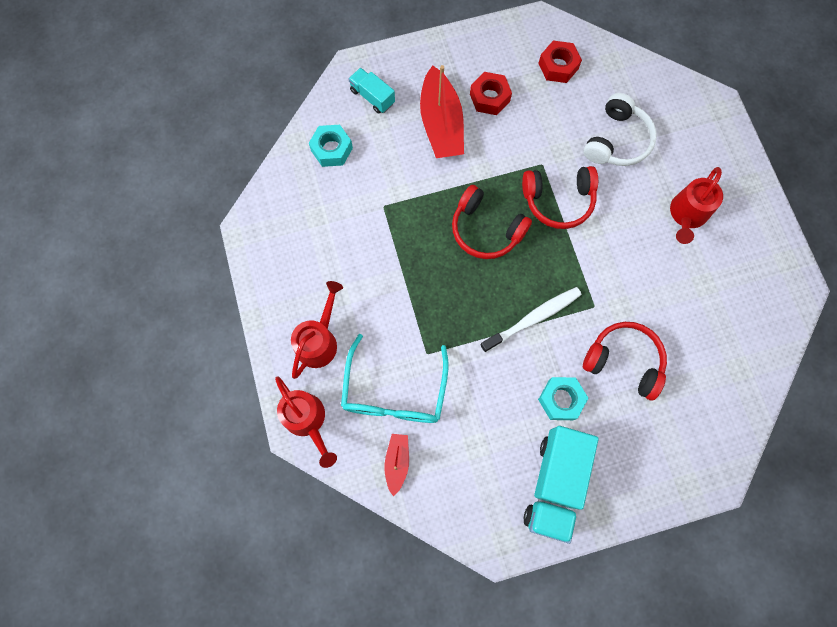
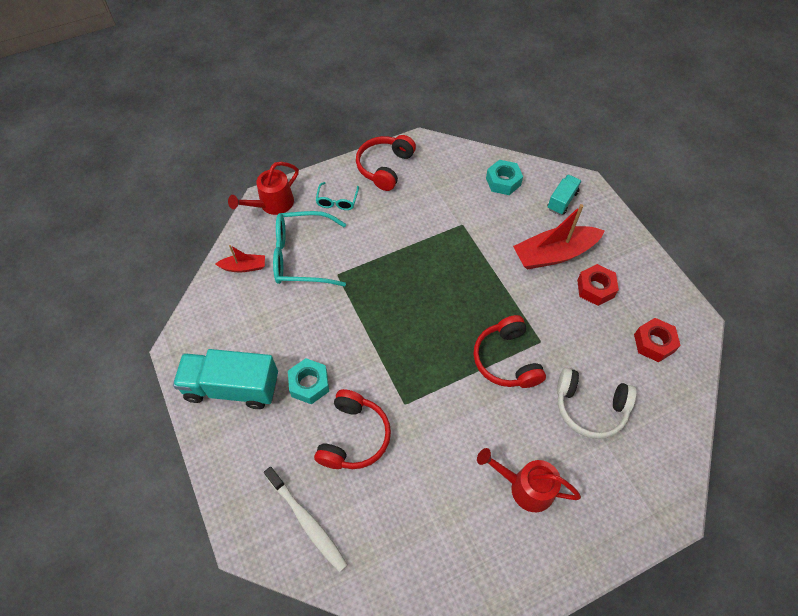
camera: 80 degrees right, 15 degrees down
(319, 340) = (337, 201): red watering can -> turquoise glasses
(486, 229) = (460, 303): red headphones -> red headphones (385, 167)
(533, 318) = (382, 351): white toothbrush -> white toothbrush (307, 521)

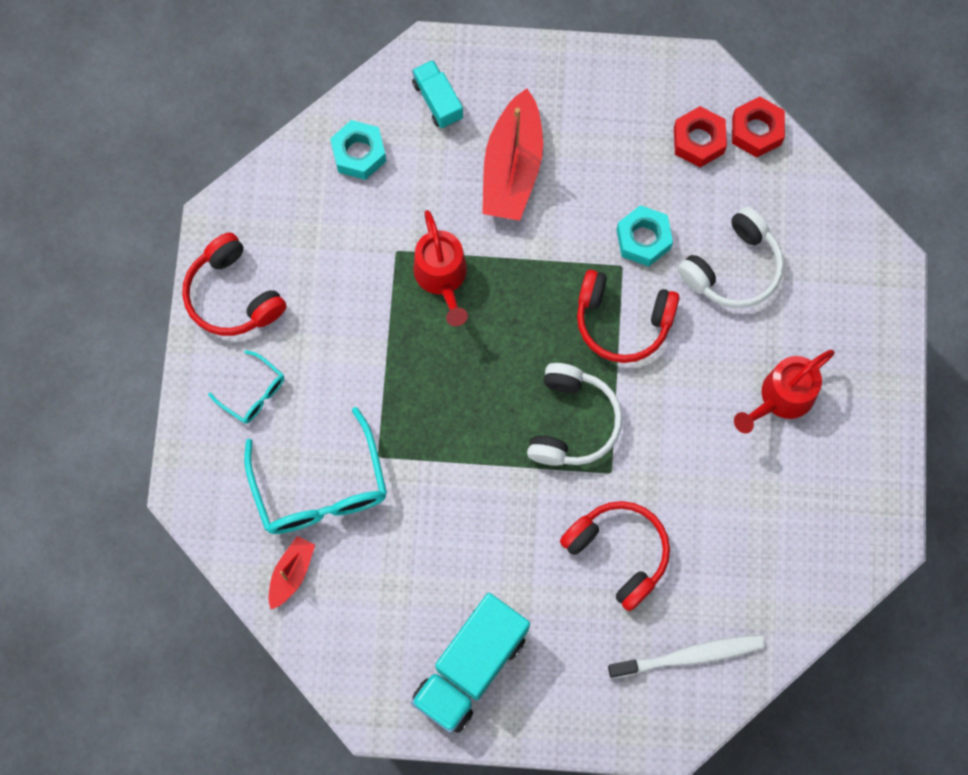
camera: 60 degrees left, 15 degrees up
(272, 204) = (203, 486): red watering can -> red watering can (442, 278)
(301, 256) = (320, 488): turquoise glasses -> turquoise glasses turned 45 degrees counterclockwise
(309, 384) = (520, 571): turquoise nut -> turquoise nut (643, 239)
(422, 364) = (571, 422): none -> white headphones
(595, 288) = (590, 153): red nut -> red nut (756, 131)

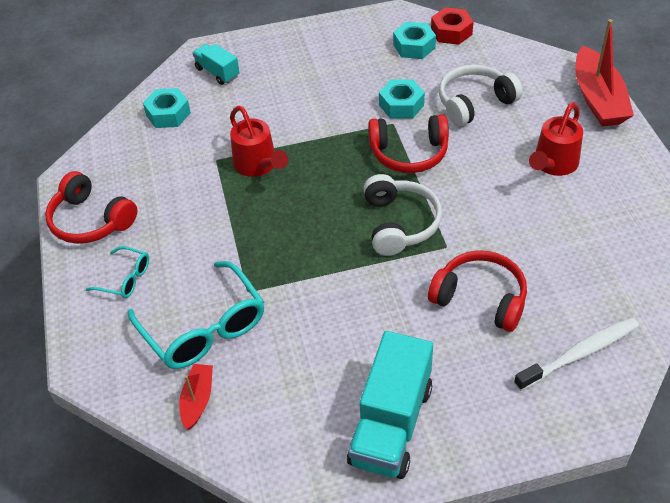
camera: 15 degrees left, 25 degrees down
(512, 167) = (287, 92): red boat -> red boat (598, 99)
(698, 141) = (414, 46): red nut -> turquoise nut
(733, 268) = (475, 103): white headphones -> white headphones turned 150 degrees counterclockwise

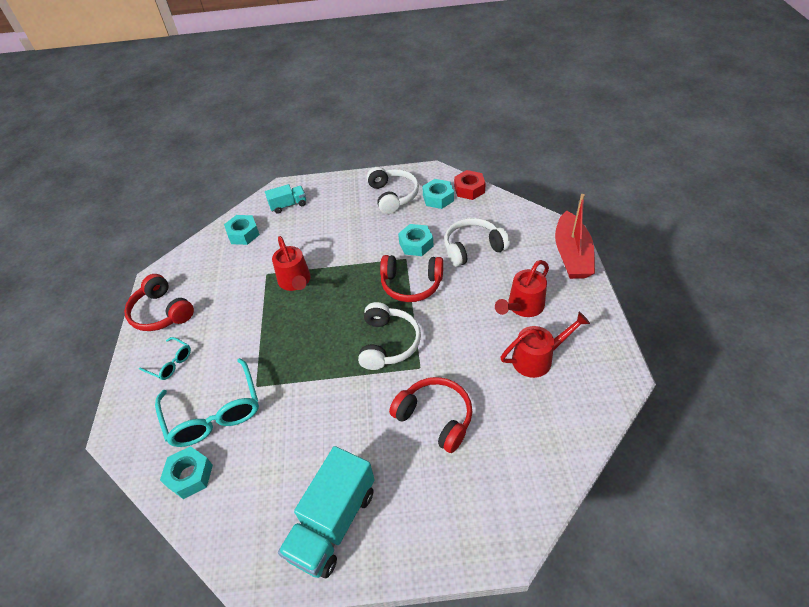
camera: 10 degrees right, 0 degrees up
(197, 400) = (190, 475): red boat -> turquoise nut
(217, 72) = (288, 205): turquoise truck -> turquoise truck turned 105 degrees clockwise
(354, 48) = (392, 196): none -> white headphones
(579, 354) = (505, 481): white toothbrush -> none
(585, 220) = (538, 358): none -> red watering can

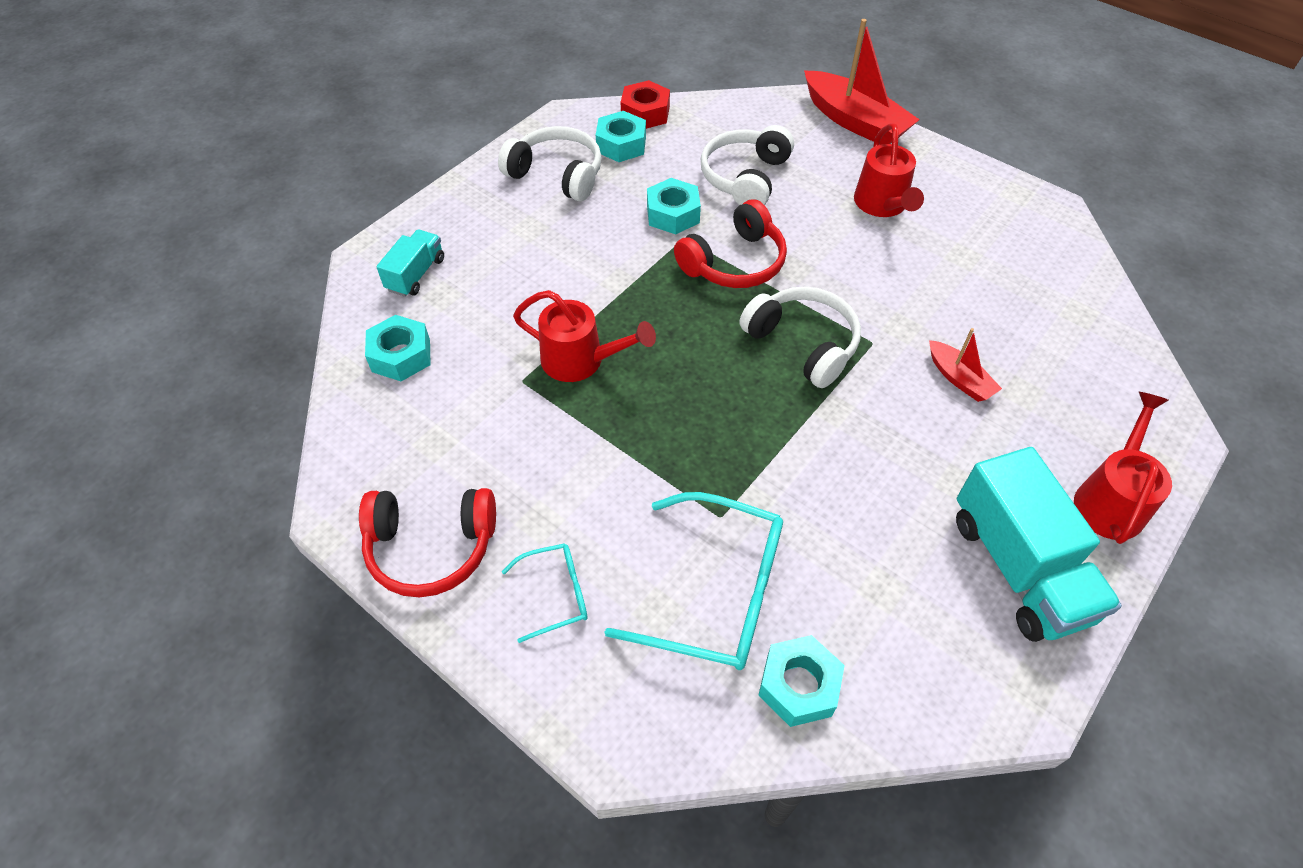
camera: 50 degrees left, 5 degrees up
(435, 417) = (959, 379): red headphones -> red boat
(538, 358) = (966, 246): red watering can -> red watering can (1111, 499)

